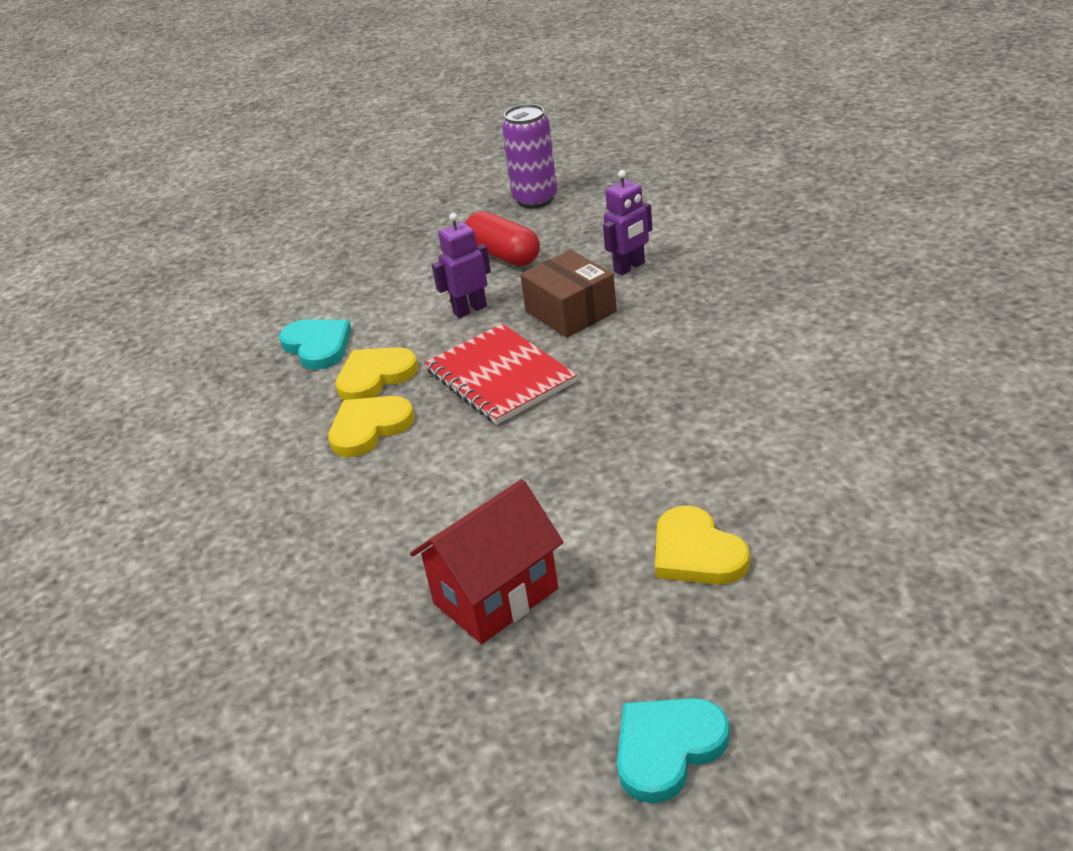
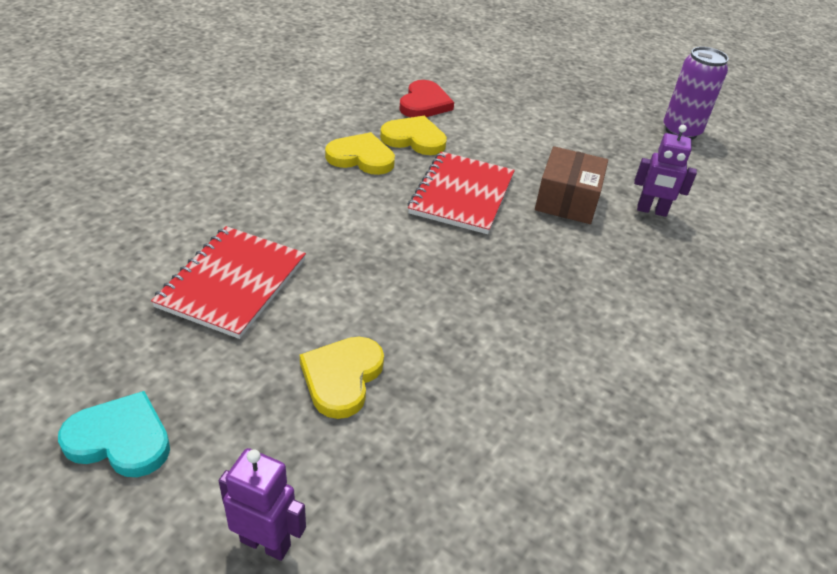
camera: 45 degrees right, 5 degrees up
(318, 346) = (424, 103): turquoise heart -> red heart
(470, 310) = (522, 151): purple robot -> purple robot (266, 543)
(496, 596) = (232, 283): red house -> red notebook
(503, 255) = (599, 142): red capsule -> none

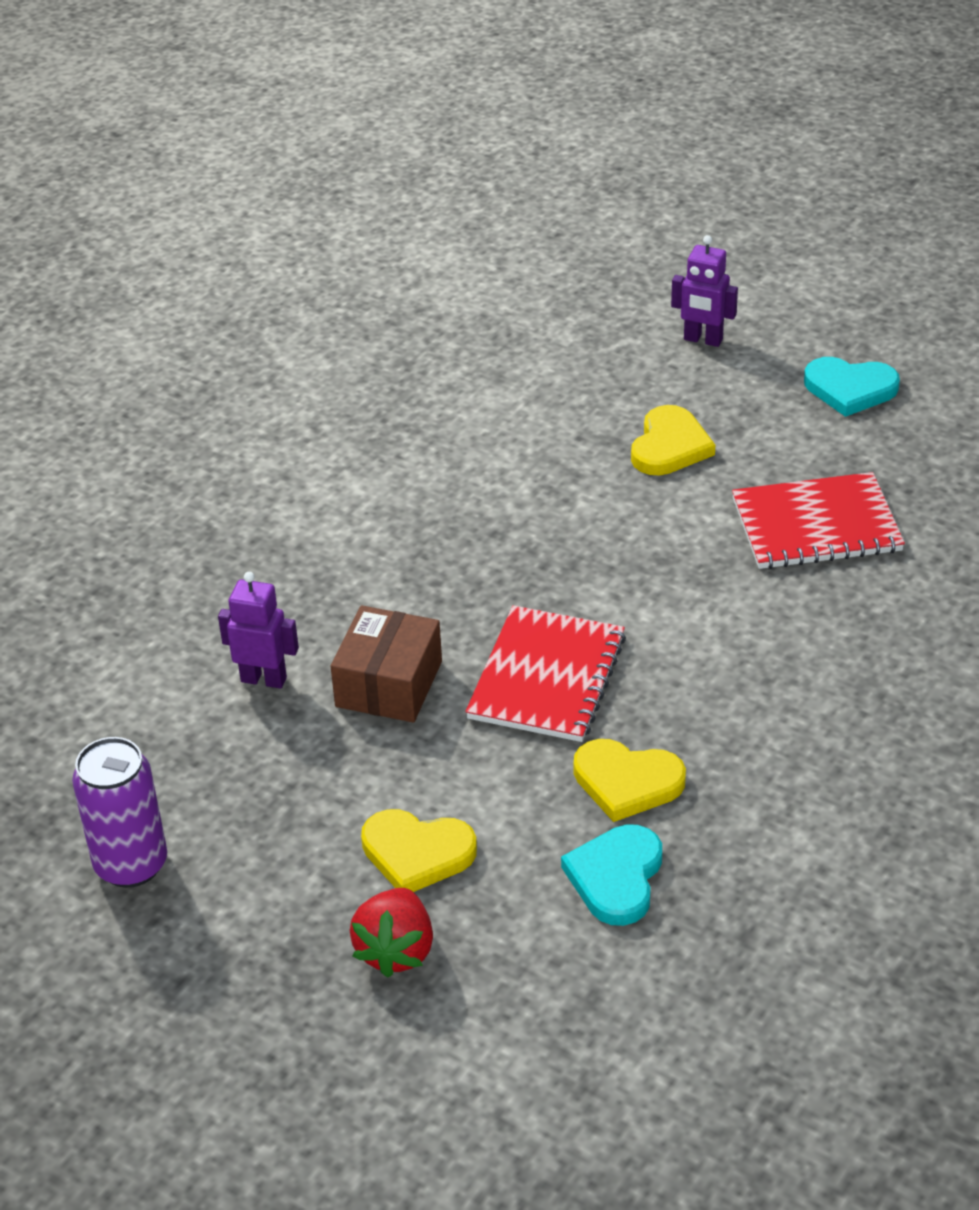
camera: 175 degrees left, 0 degrees up
(232, 283) = (816, 525): red notebook -> red notebook turned 60 degrees clockwise
(361, 157) = (707, 730): yellow heart -> yellow heart (417, 853)
(424, 103) = (616, 877): red heart -> turquoise heart
(533, 90) = (396, 950): none -> red strawberry

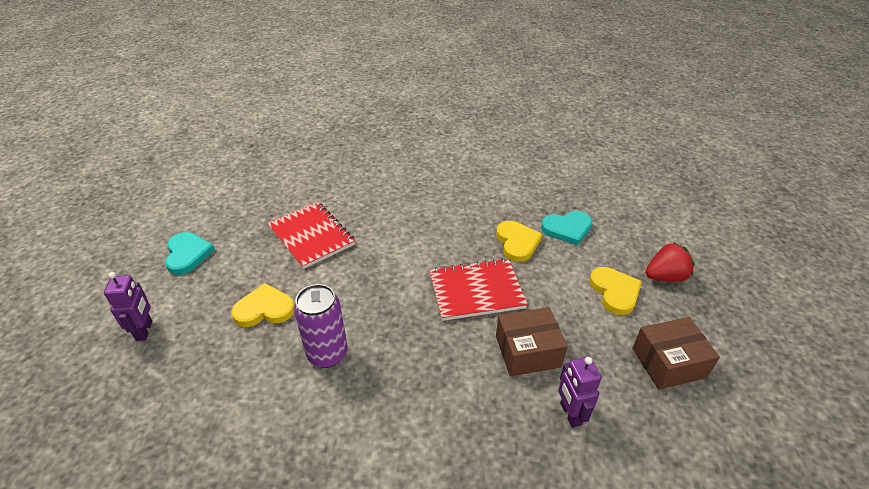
camera: 120 degrees left, 0 degrees up
(131, 864) = (734, 402): purple can -> purple can (327, 354)
(244, 832) = (668, 363): none -> brown box

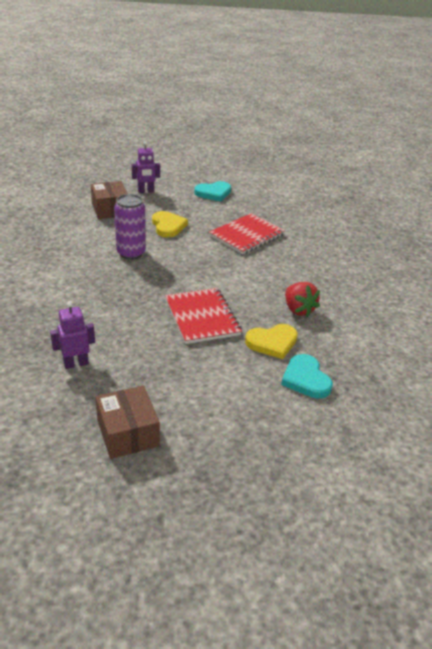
camera: 80 degrees right, 5 degrees down
(527, 351) = (137, 344): brown box -> brown box (110, 209)
(615, 292) = (217, 406): yellow heart -> none
(665, 276) = (248, 451): red strawberry -> red strawberry (298, 309)

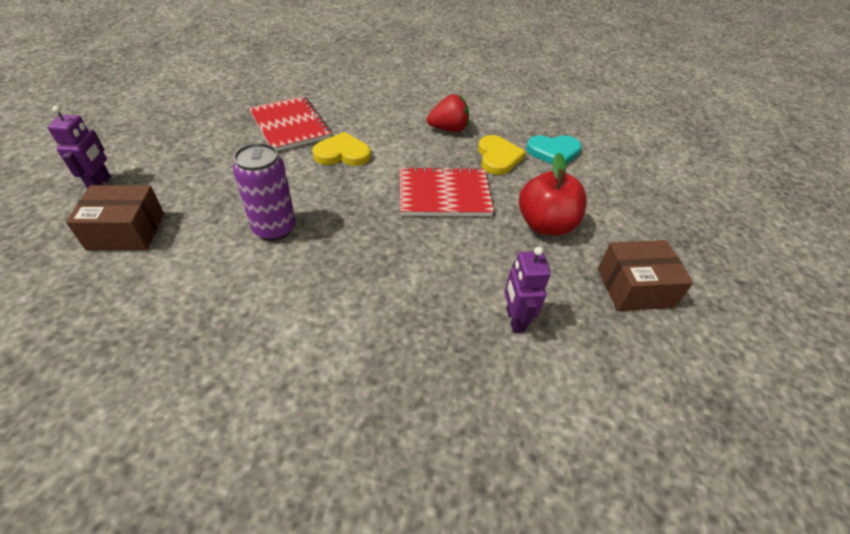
camera: 75 degrees left, 10 degrees up
(168, 226) = (224, 181): yellow heart -> yellow heart (342, 153)
(188, 376) = (545, 225): none -> red apple
(213, 193) = (164, 126): turquoise heart -> none

